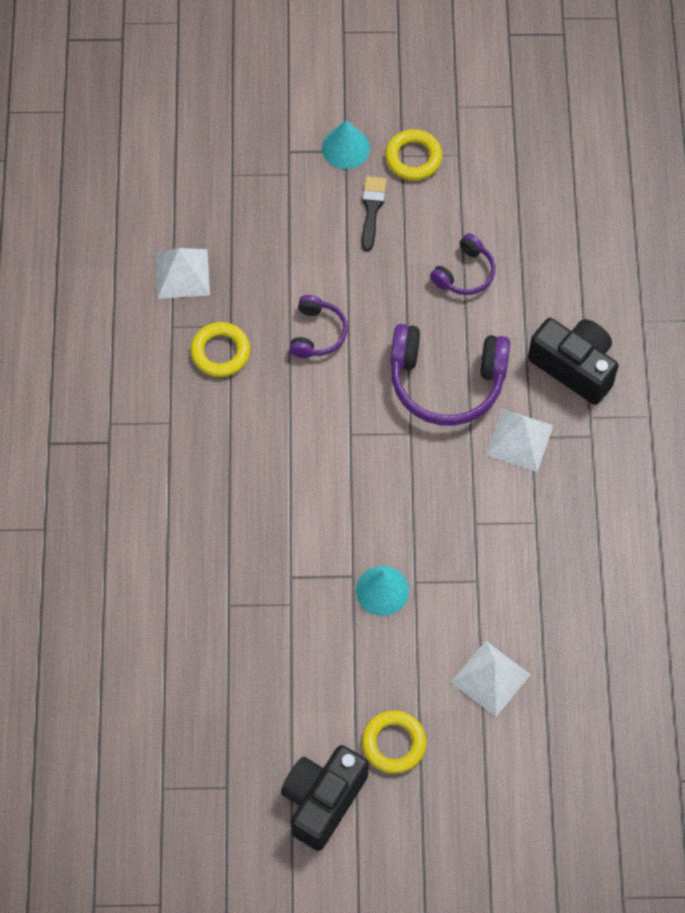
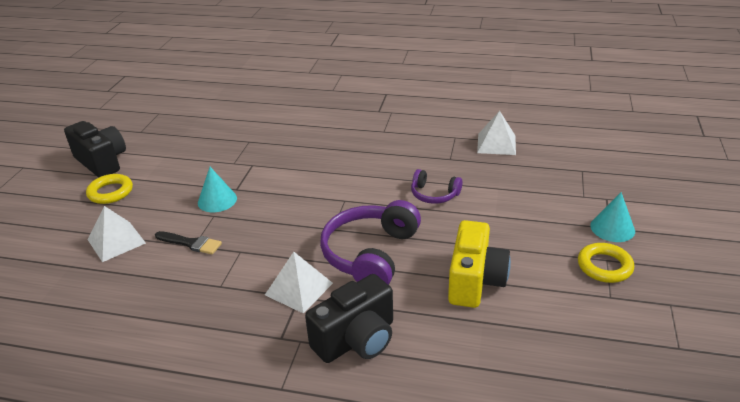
camera: 105 degrees right, 30 degrees down
(220, 352) = (430, 153): yellow ring -> none
(372, 209) = (548, 235): black brush -> black brush (191, 243)
(465, 273) = (475, 281): purple headphones -> yellow camera

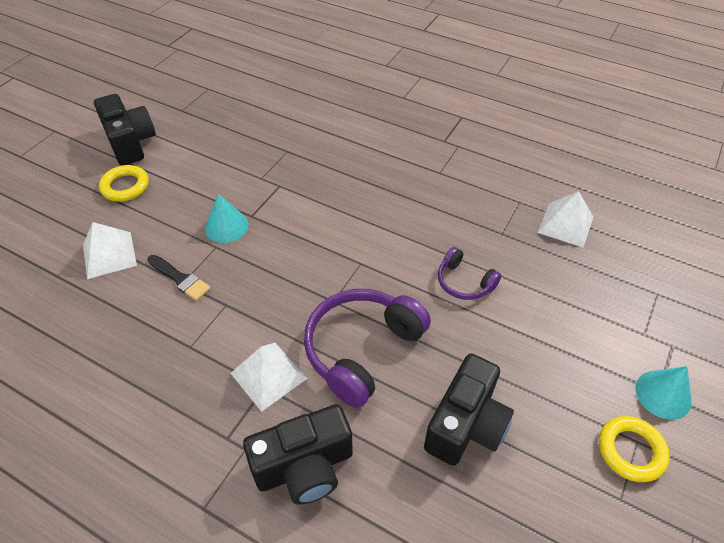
camera: 15 degrees right, 15 degrees up
(475, 281) = (466, 425): yellow camera -> black camera

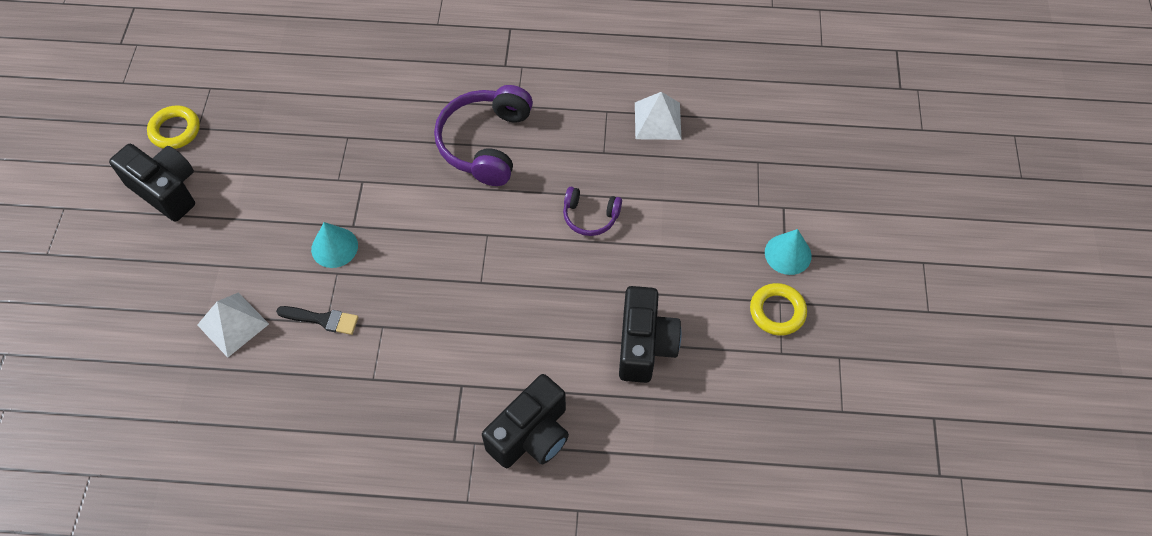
camera: 25 degrees left, 10 degrees up
(125, 186) = (197, 244): yellow ring -> yellow ring (175, 130)
(268, 375) = (459, 374): white pyramid -> none
(361, 349) = (529, 317): purple headphones -> purple headphones (485, 143)

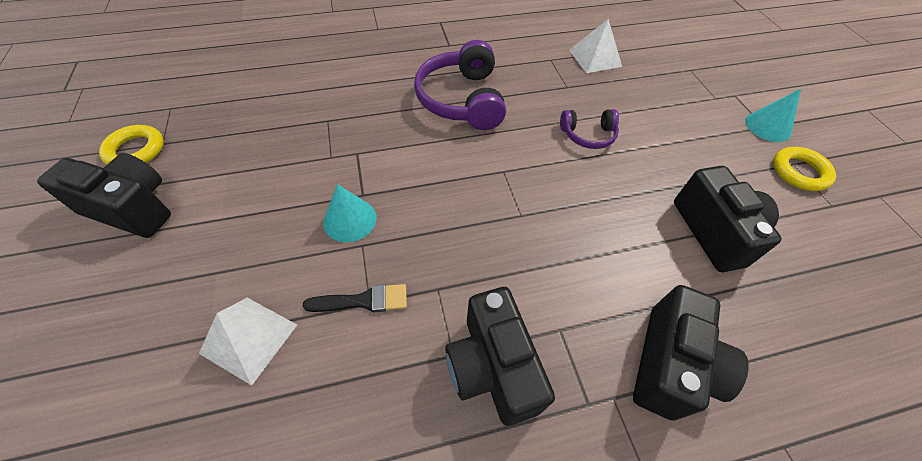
camera: 20 degrees left, 5 degrees down
(397, 396) = (492, 367): none -> black camera

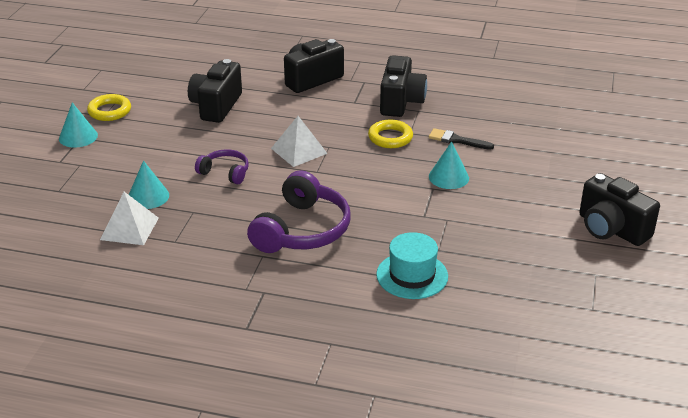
camera: 150 degrees left, 20 degrees down
(136, 150) = (618, 274): yellow ring -> yellow ring (390, 138)
(249, 339) = (528, 144): white pyramid -> white pyramid (299, 150)
(341, 89) = (412, 275): none -> turquoise hat
(619, 88) = (148, 196): none -> turquoise cone

